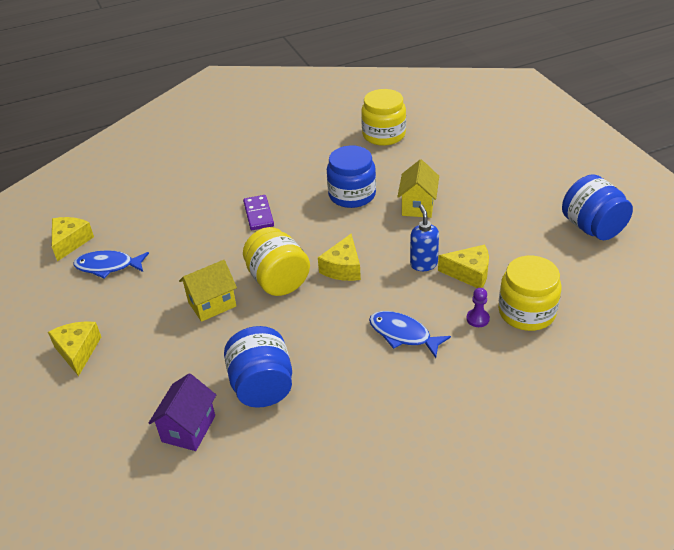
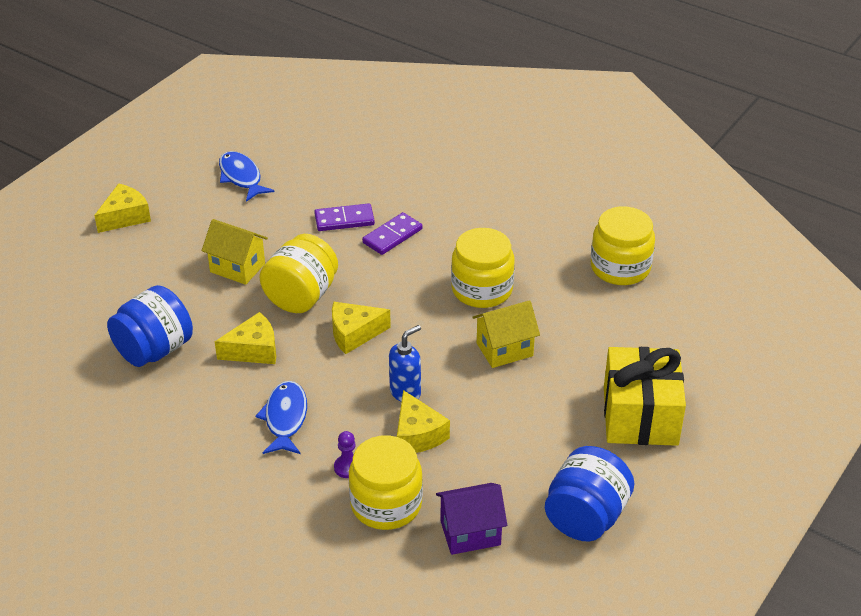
camera: 55 degrees right, 0 degrees up
(70, 242) = (256, 137): yellow cheese -> yellow cheese (253, 350)
(188, 428) = (79, 327): purple house -> purple house (470, 533)
(217, 231) = (344, 220): none -> purple domino
(352, 195) = (482, 289): blue jar -> yellow jar
(519, 175) = (640, 416): none -> yellow gift

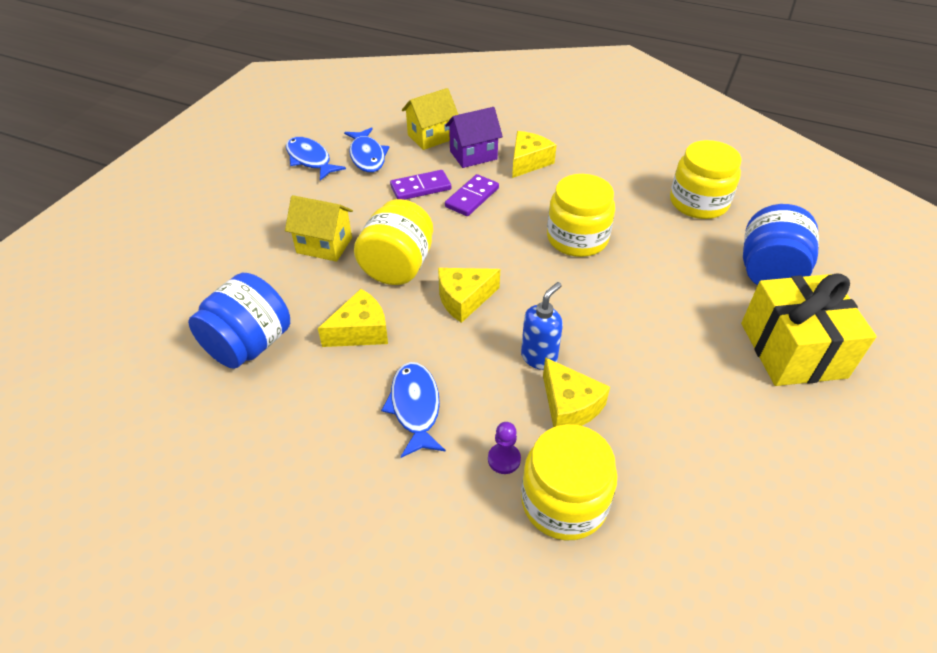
camera: 10 degrees left, 5 degrees up
(125, 217) = (198, 208): yellow cheese -> yellow cheese (528, 162)
(299, 179) = (367, 156): none -> blue fish
(470, 533) = (676, 526): purple house -> purple house (473, 155)
(504, 349) = (624, 296): yellow house -> yellow house (431, 137)
(586, 517) = (796, 482): blue jar -> blue jar (768, 272)

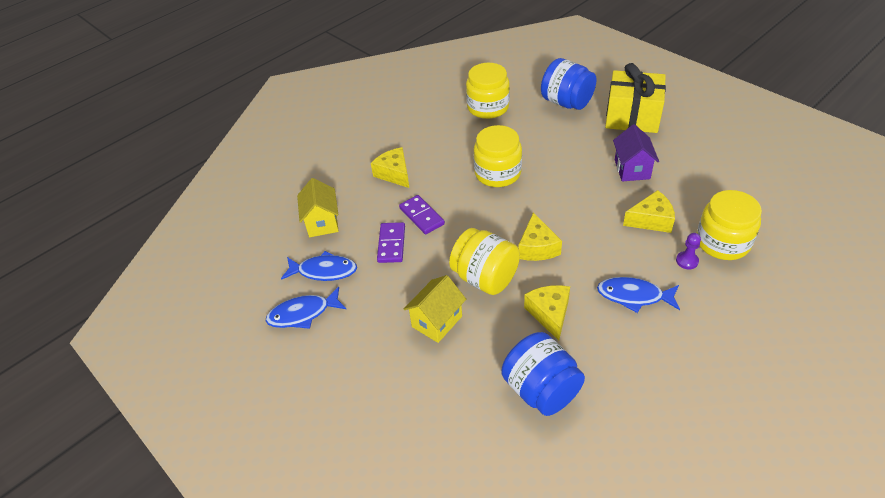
camera: 65 degrees left, 0 degrees up
(473, 155) = (365, 202): purple house -> purple house (632, 169)
(539, 357) = (606, 223): blue soap dispenser -> none

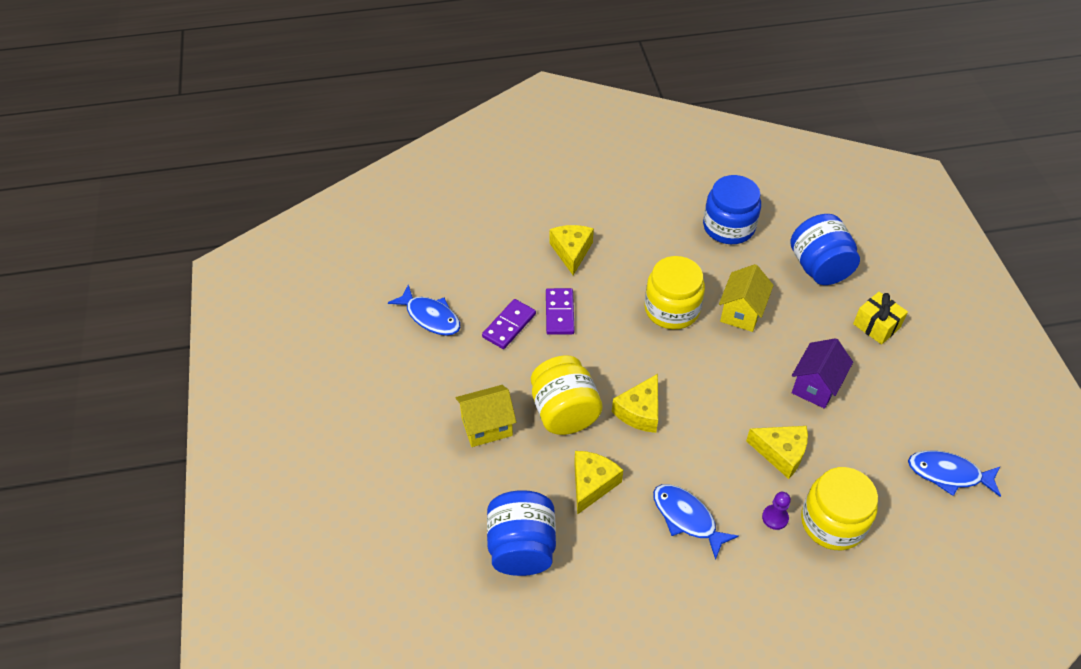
camera: 30 degrees right, 5 degrees up
(303, 314) = (382, 348): blue fish -> blue fish (948, 474)
(322, 222) = (466, 266): yellow house -> yellow house (741, 312)
(488, 107) = (728, 227): yellow jar -> blue jar
(632, 117) = (876, 326): yellow gift -> yellow gift, size x0.54

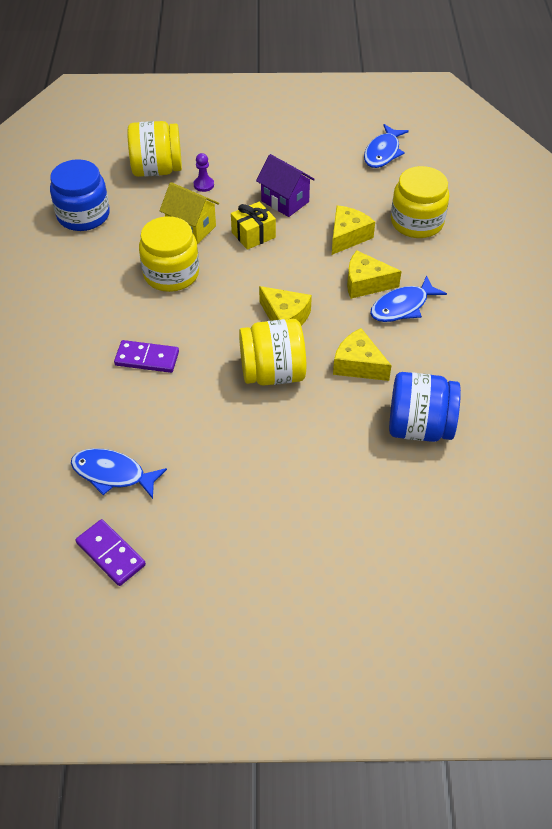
camera: 80 degrees left, 0 degrees up
(430, 317) = (113, 474): blue fish -> blue fish turned 120 degrees counterclockwise
(487, 426) = (276, 438): yellow house -> none
(509, 326) = (150, 403): purple domino -> purple domino (111, 554)
(571, 252) = (66, 336): yellow cheese -> yellow cheese (366, 283)
(775, 518) = (408, 253): purple pawn -> purple pawn (203, 185)
(819, 267) = (157, 170): blue jar -> yellow jar
(876, 326) = (232, 153): yellow gift -> yellow gift (253, 235)

